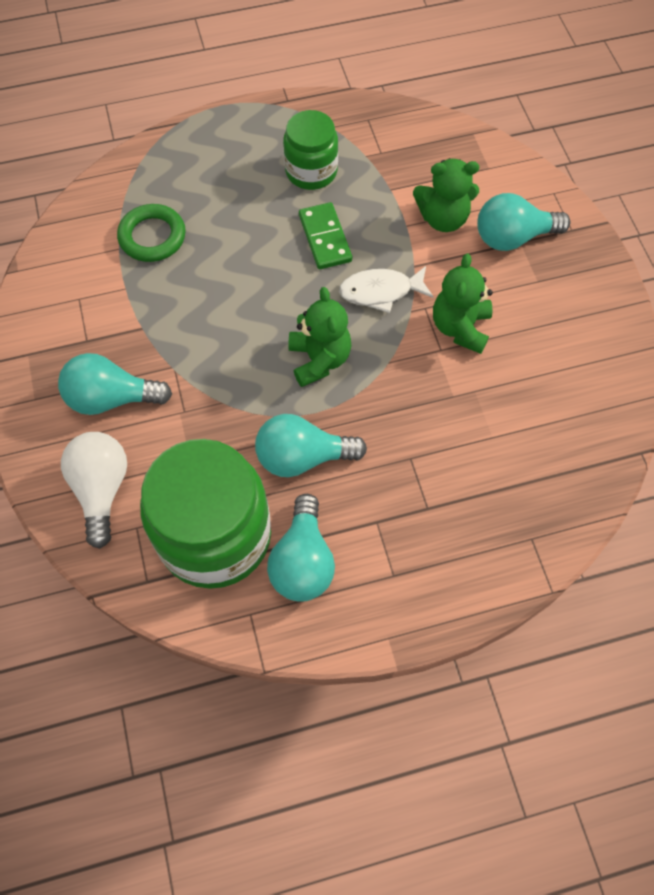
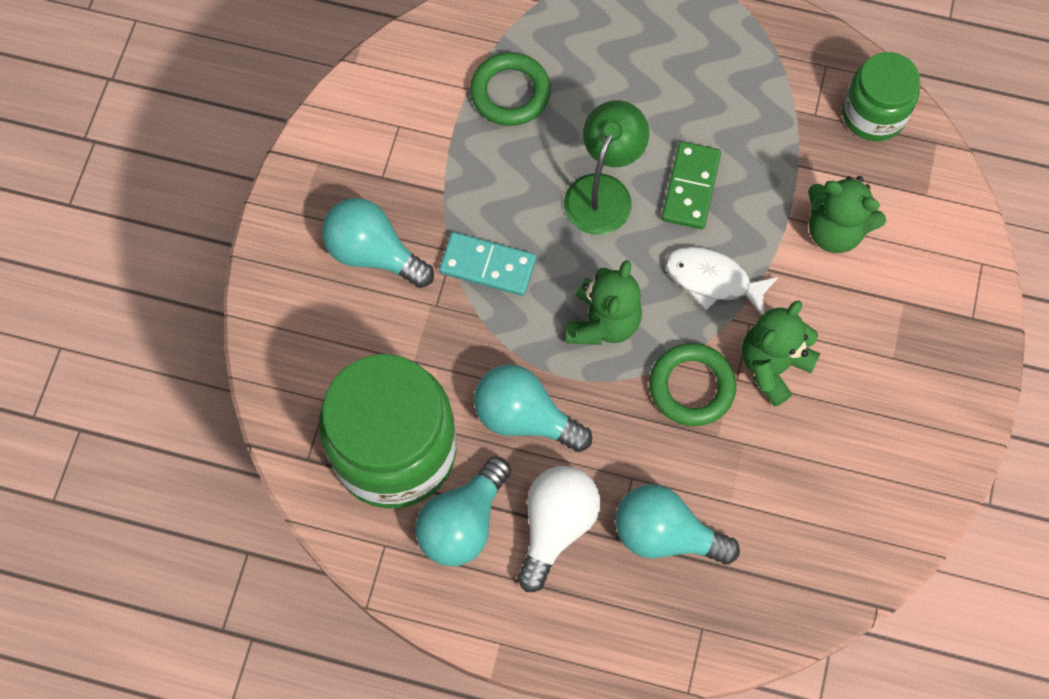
camera: 30 degrees right, 5 degrees up
(101, 489) = (314, 344): white light bulb -> white light bulb (556, 526)
(207, 363) = (488, 265): none -> turquoise domino
(263, 270) = (603, 191): none -> green lamp
(311, 171) = (723, 99): green jar -> green jar (873, 114)
(412, 371) = (691, 387): none -> green ring
(513, 237) = (899, 292): turquoise light bulb -> turquoise light bulb (665, 534)

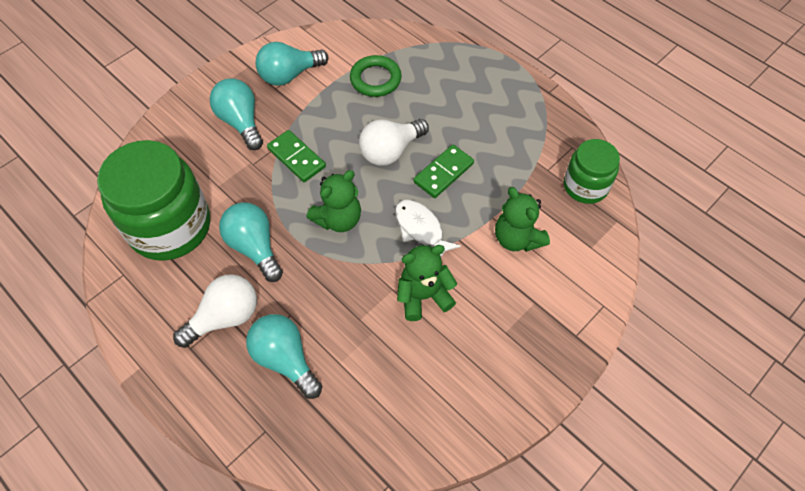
camera: 30 degrees right, 10 degrees down
(463, 522) = (175, 286): turquoise light bulb -> turquoise light bulb (289, 75)
(488, 265) = (296, 158): turquoise domino -> green domino
(603, 191) = (390, 151): green lamp -> white light bulb
(691, 387) = (364, 282): green ring -> none

